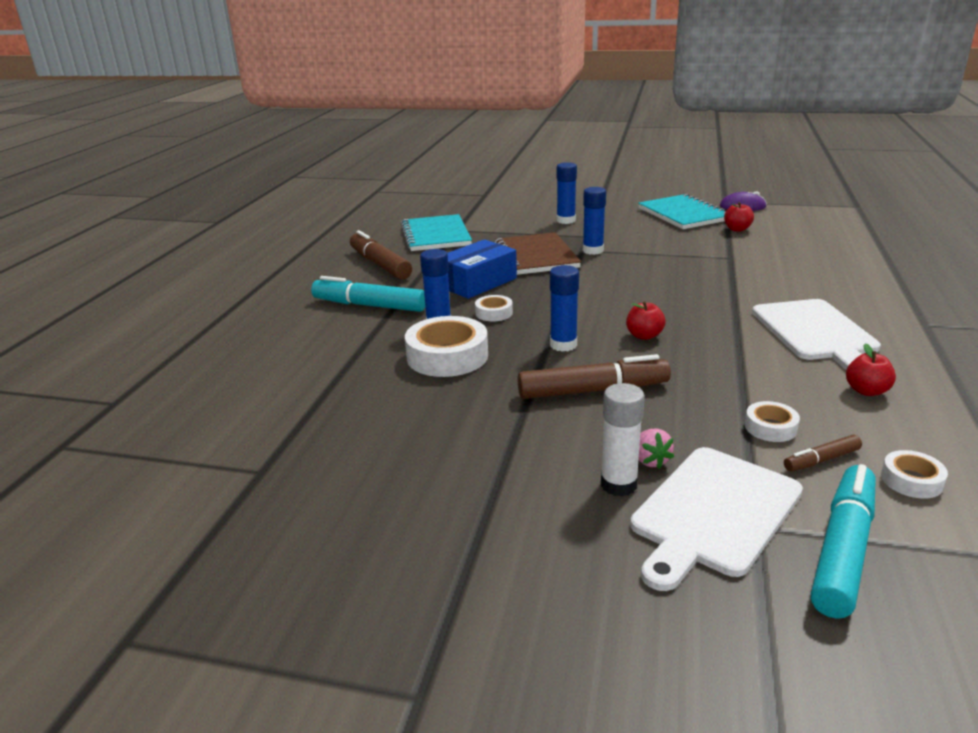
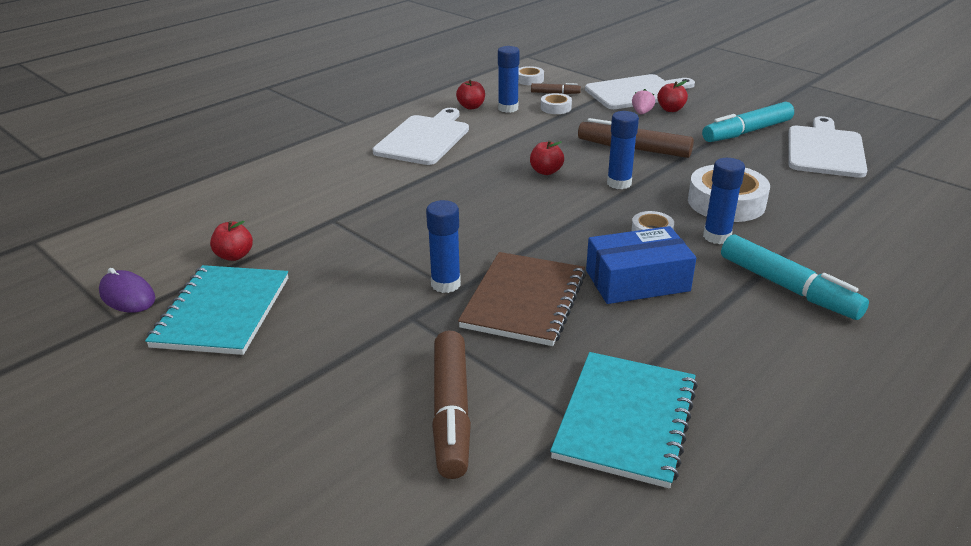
camera: 150 degrees left, 5 degrees up
(355, 470) = (825, 150): none -> white cutting board
(380, 264) = (753, 368): brown marker -> brown marker (451, 412)
(566, 220) = (386, 370): blue glue stick -> blue glue stick (508, 108)
(618, 485) = (670, 109): white glue stick -> red apple
(843, 549) = (599, 74): turquoise marker -> turquoise marker (747, 132)

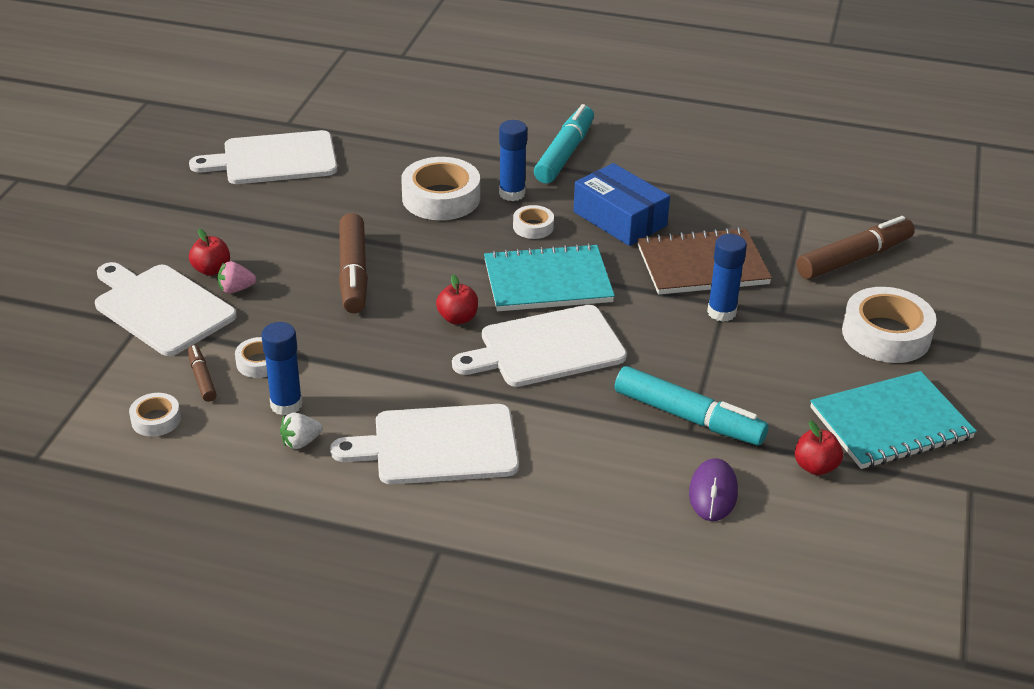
camera: 120 degrees left, 5 degrees up
(127, 296) = (941, 502): purple mouse -> purple mouse (713, 493)
(317, 368) = (886, 334): none -> white tape
(471, 107) = (301, 442): red apple -> white strawberry
(479, 194) = (546, 348): none -> white cutting board
(619, 183) = (448, 264): blue glue stick -> none
(626, 420) = (782, 192): turquoise notebook -> turquoise notebook (547, 281)
(747, 132) = (253, 208): turquoise marker -> turquoise marker (688, 417)

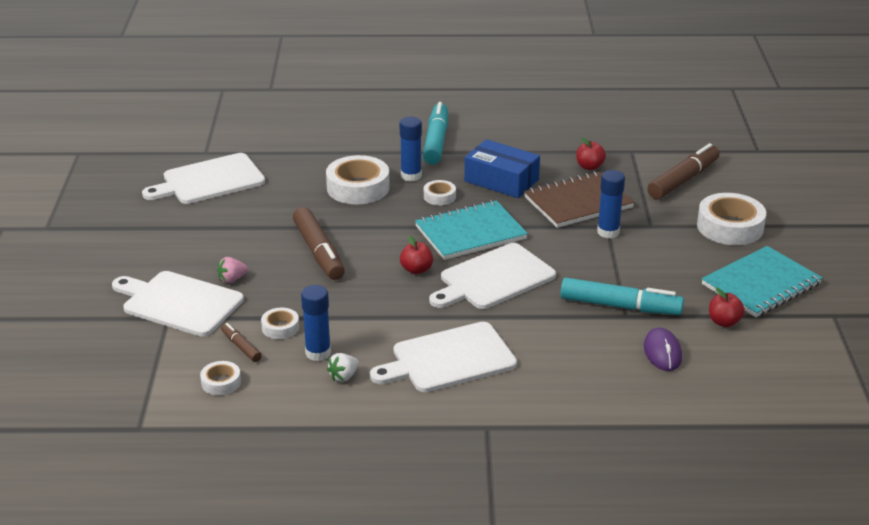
camera: 15 degrees left, 5 degrees down
(212, 270) = (204, 269): red apple -> red apple (589, 167)

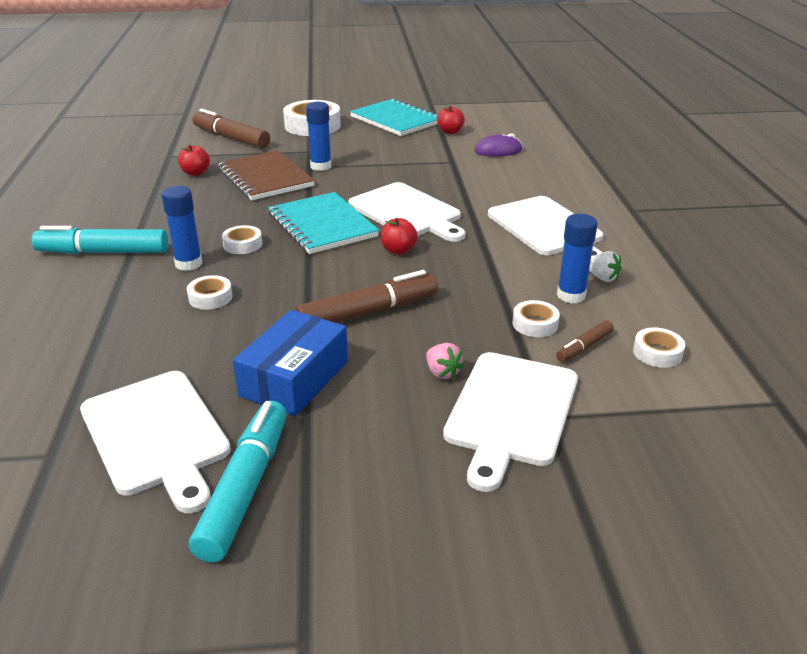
camera: 95 degrees left, 0 degrees up
(358, 187) = (210, 297): white tape -> white tape, size x0.51
(501, 180) = (213, 213): blue box -> blue box (294, 378)
(620, 306) = (439, 163): turquoise marker -> turquoise marker (245, 487)

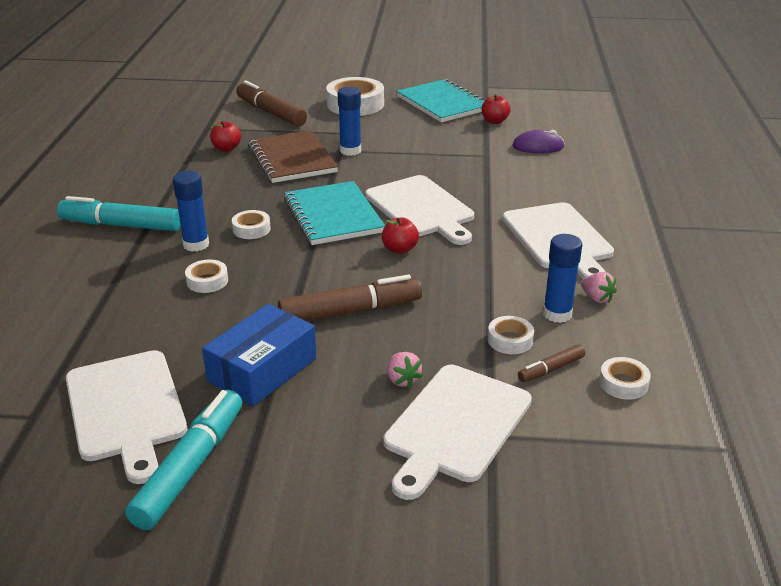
camera: 10 degrees right, 0 degrees up
(602, 278) = (596, 298): white strawberry -> pink strawberry

